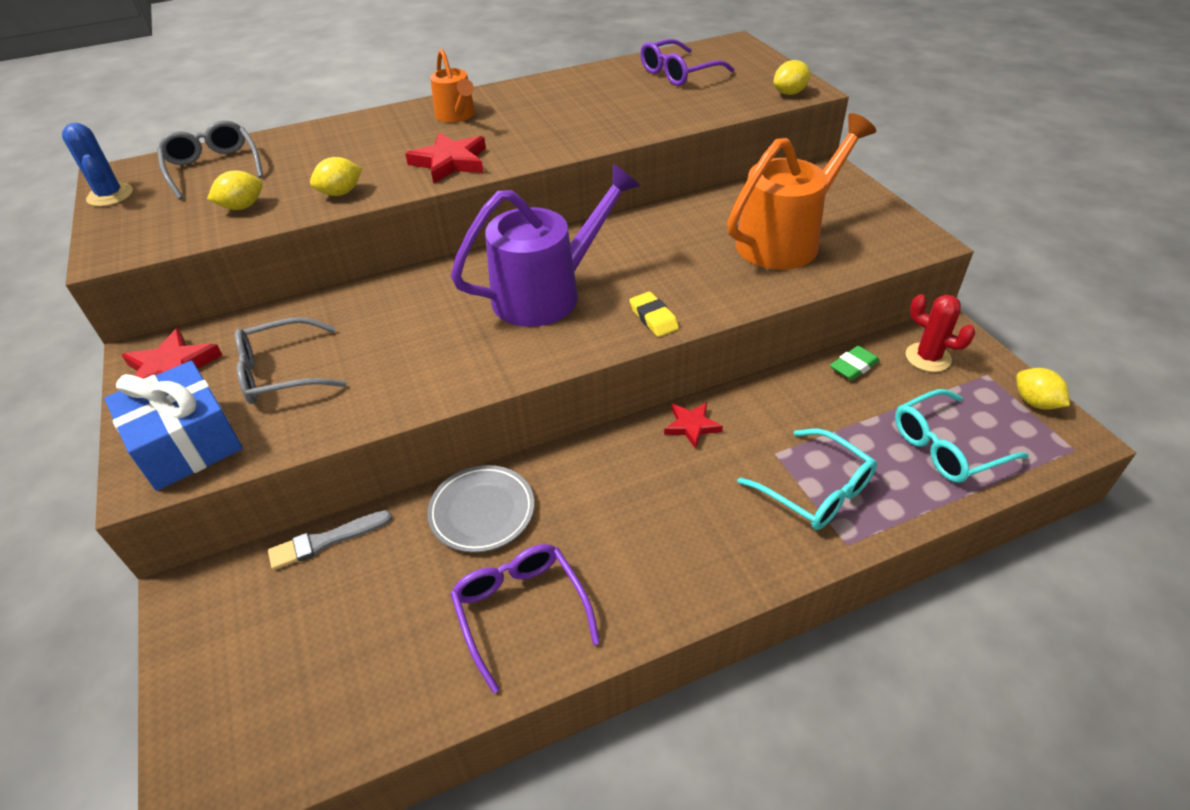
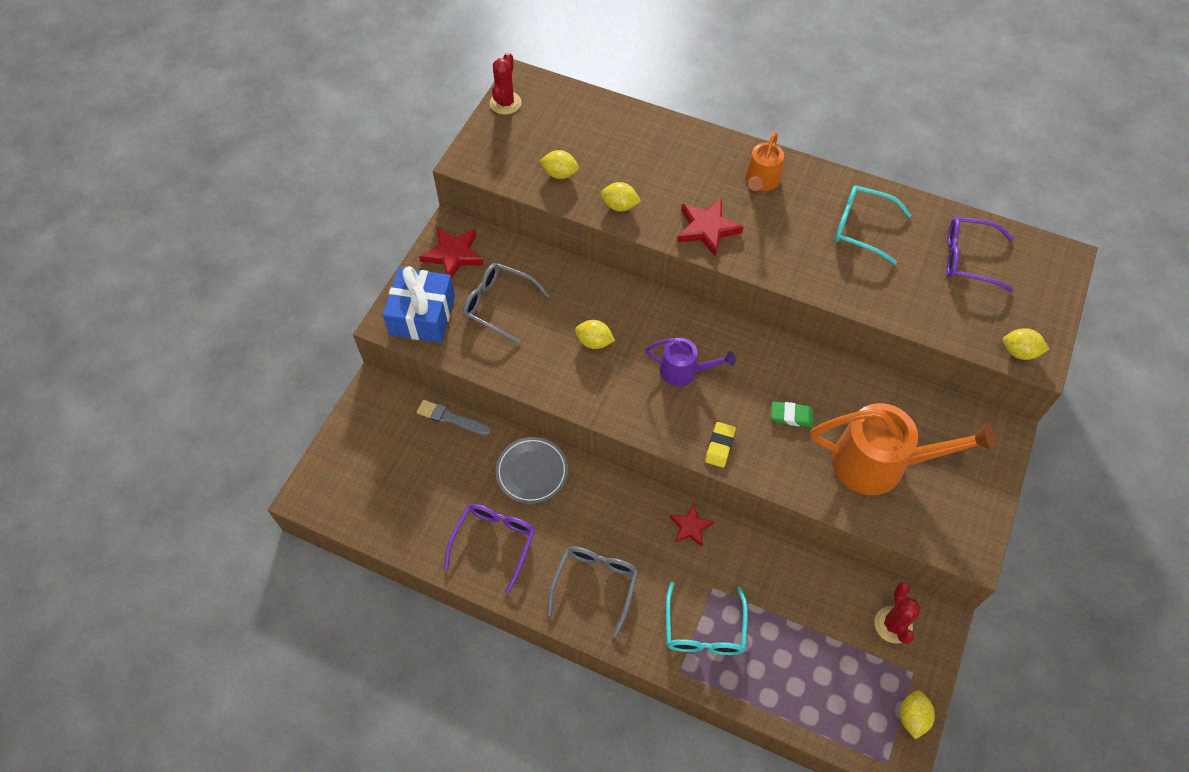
camera: 45 degrees right, 15 degrees up
(110, 195) = (505, 103): blue cactus -> red cactus
(213, 168) = (576, 119): grey glasses -> grey glasses (595, 585)
(430, 331) = (594, 342): none -> yellow lemon
(547, 293) = (684, 371): purple watering can -> purple watering can, size x0.55
(853, 366) = (836, 583): green eraser -> green eraser (791, 416)
(946, 447) = (813, 683): turquoise glasses -> turquoise glasses (862, 228)

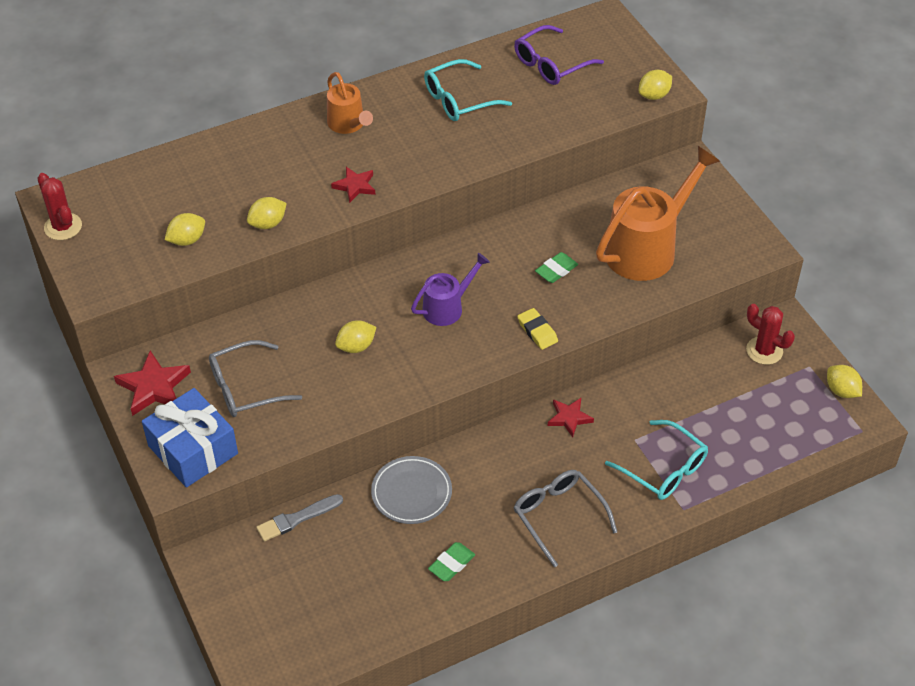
camera: 50 degrees left, 10 degrees down
(494, 542) = (451, 564): purple glasses -> green eraser
(707, 229) = (355, 186): red star -> red star, size x0.64

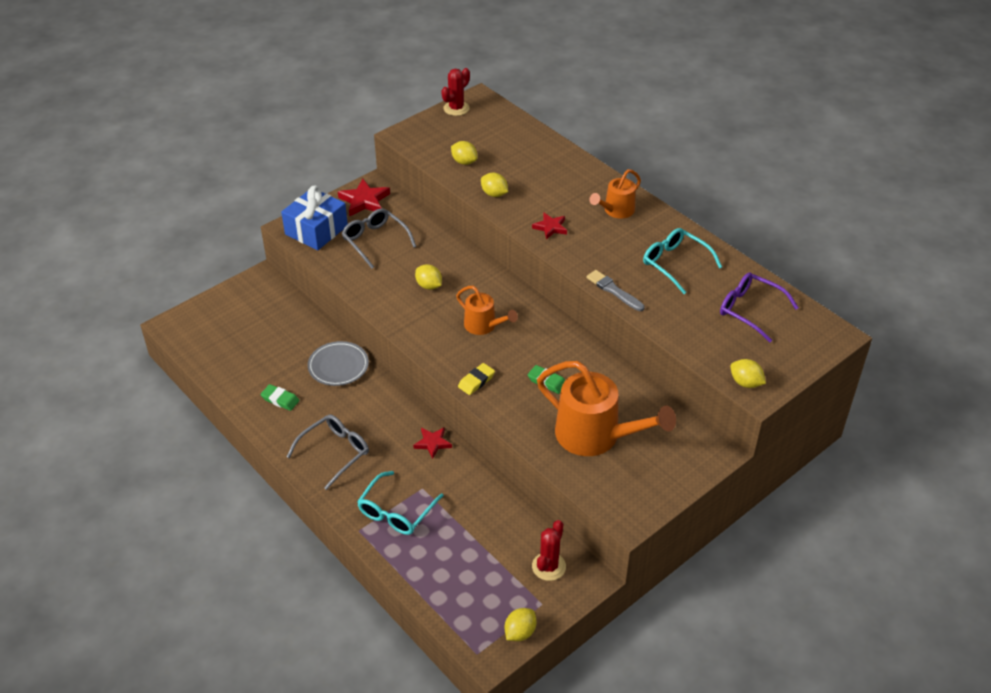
camera: 75 degrees right, 5 degrees down
(297, 519) = (303, 313): grey brush -> grey brush (613, 290)
(448, 307) = (484, 326): purple watering can -> orange watering can

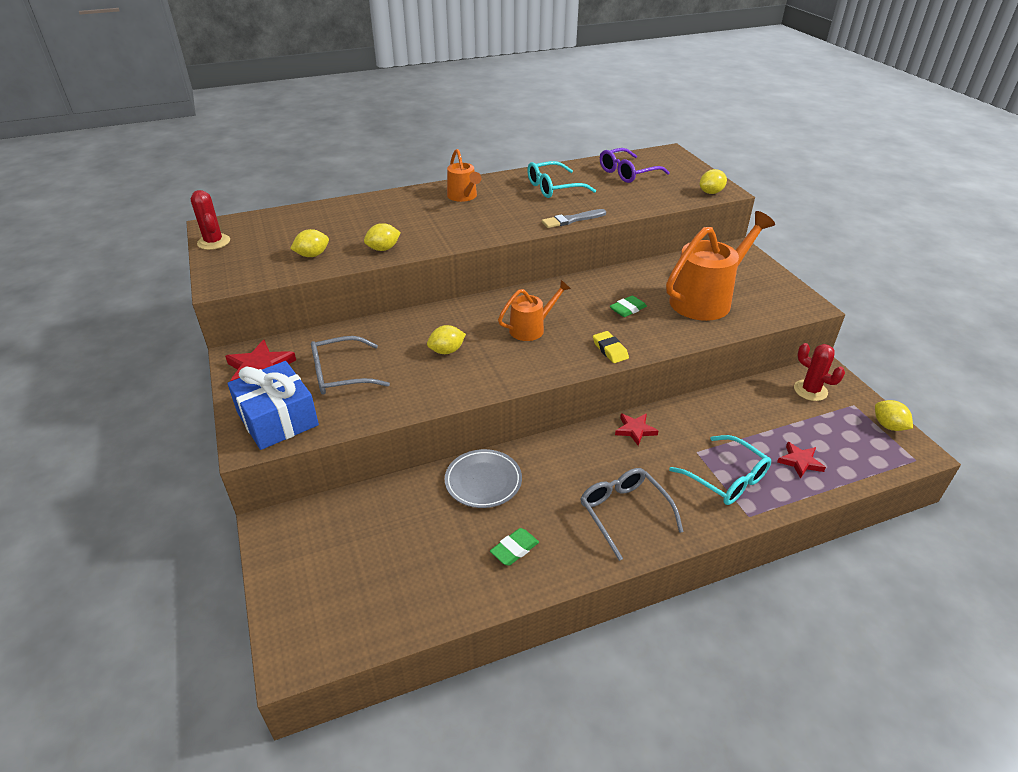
camera: 70 degrees left, 5 degrees down
(550, 227) = (461, 230): red star -> red star (800, 462)

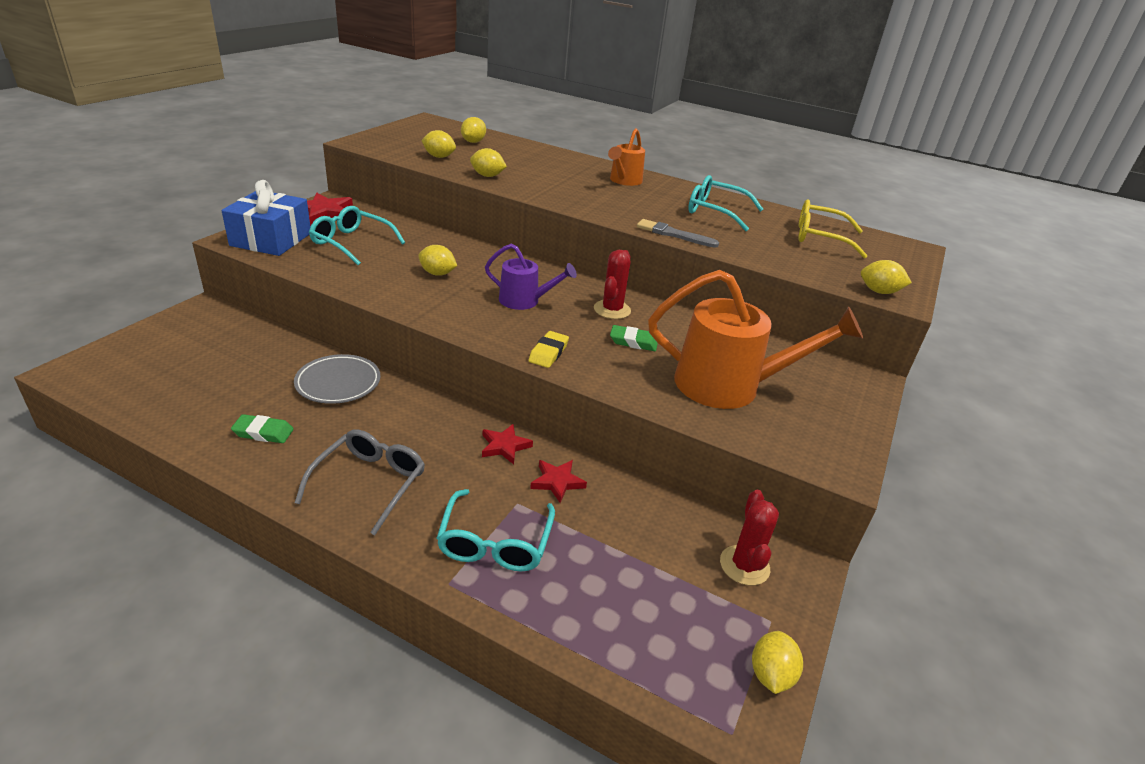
camera: 45 degrees right, 5 degrees down
(214, 242) = (408, 126): red cactus -> red cactus (612, 310)
(300, 226) = (473, 142): none -> yellow lemon
(341, 374) = (352, 243): grey glasses -> turquoise glasses
(531, 328) = (525, 301): orange watering can -> purple watering can
(627, 173) = (820, 237): purple glasses -> yellow glasses
(800, 462) = (592, 600): red star -> red star (557, 482)

